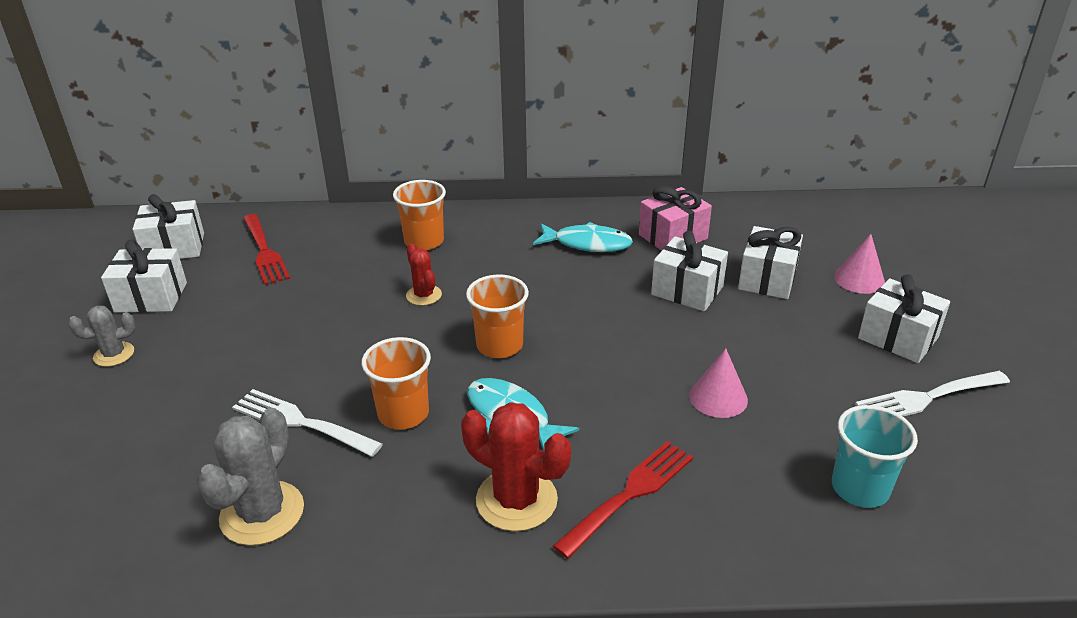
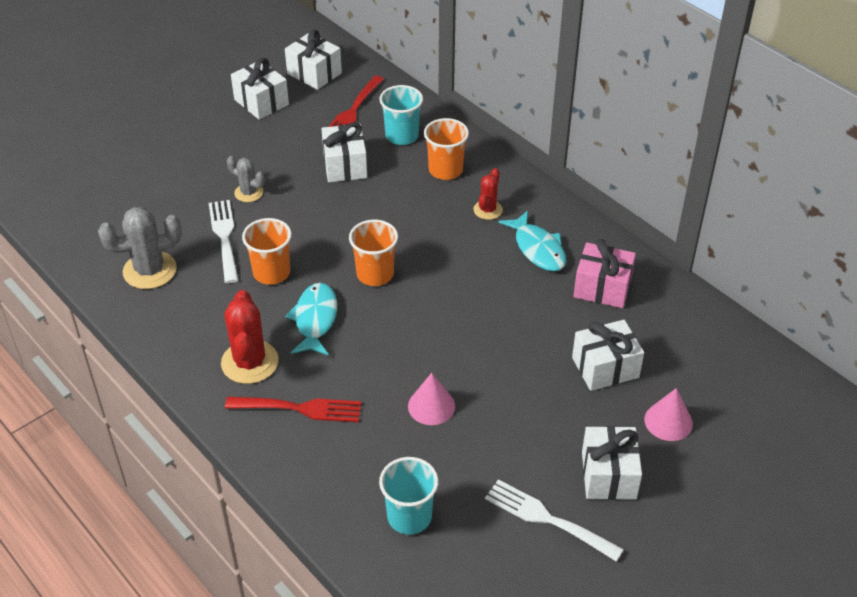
camera: 50 degrees right, 10 degrees up
(114, 354) = (203, 128): grey cactus -> grey cactus (248, 193)
(343, 242) = (402, 136): none -> turquoise cup
(424, 295) = (388, 208): red cactus -> red cactus (488, 210)
(687, 290) = (538, 331): white gift -> white gift (345, 165)

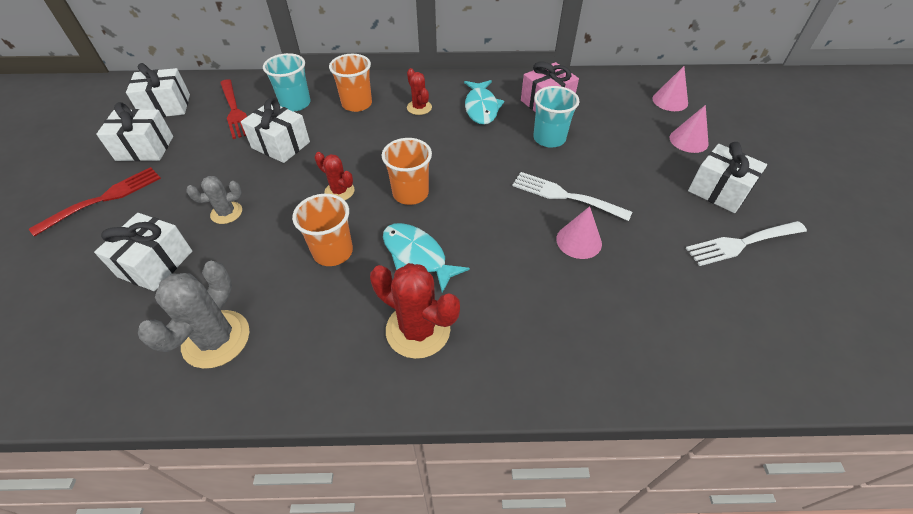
camera: 50 degrees left, 5 degrees up
(224, 237) = (252, 258): white fork -> white fork (565, 196)
(300, 408) = (507, 325): red fork -> red fork (104, 198)
(333, 234) = (339, 191): none -> red cactus
(409, 517) = (689, 323): turquoise cup -> turquoise cup (549, 138)
(537, 249) = (481, 108): turquoise fish -> turquoise fish turned 75 degrees clockwise
(605, 367) = (618, 139): white gift -> white gift (155, 264)
(725, 378) = (670, 101): none -> pink cone

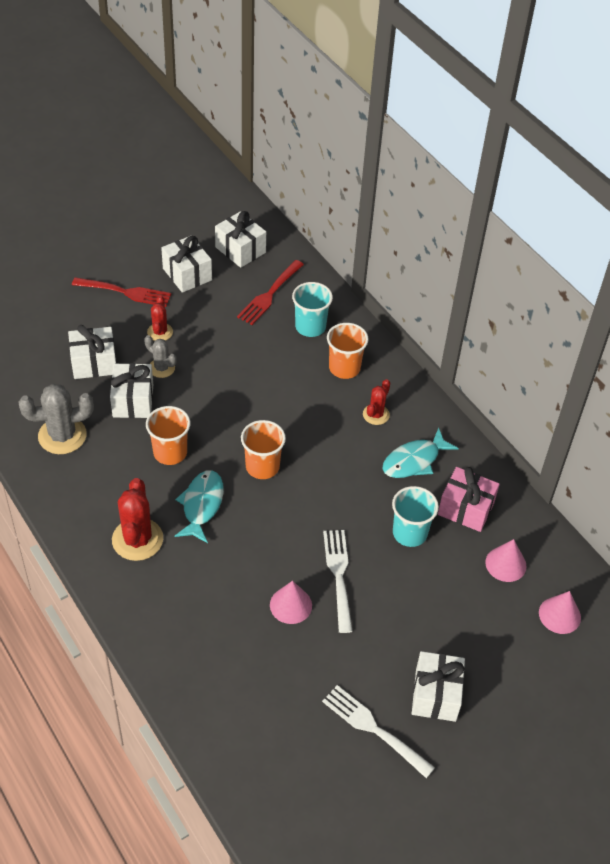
camera: 55 degrees right, 0 degrees up
(281, 145) = (253, 351): white gift -> white gift (133, 401)
(339, 191) = (231, 420): red cactus -> red cactus (160, 332)
(688, 140) = (499, 650): pink cone -> pink cone (505, 564)

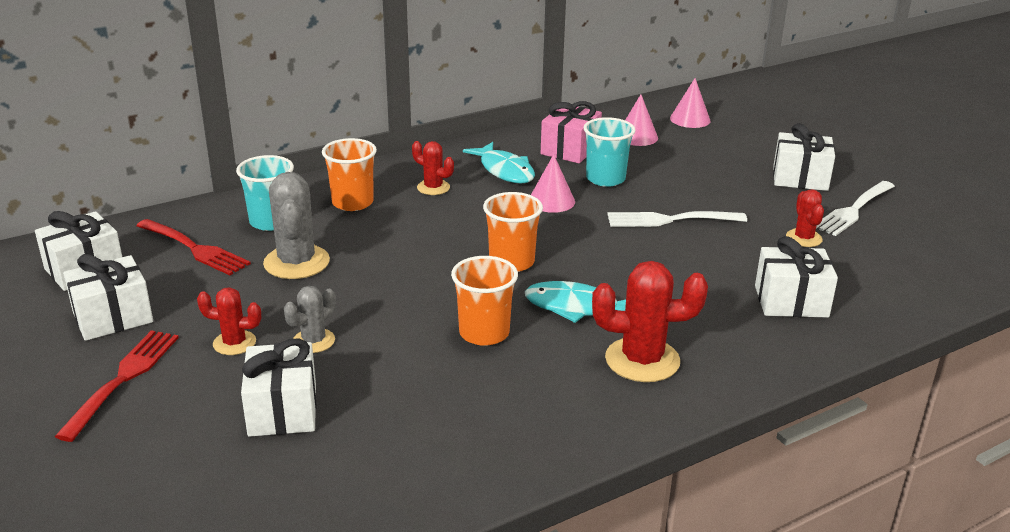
camera: 85 degrees left, 20 degrees down
(62, 436) = (441, 440): grey cactus -> grey cactus (296, 262)
(133, 401) = (377, 368): white gift -> white gift (791, 301)
(290, 605) = (718, 249): pink cone -> pink cone (551, 201)
(315, 674) = (803, 238): none -> red cactus

